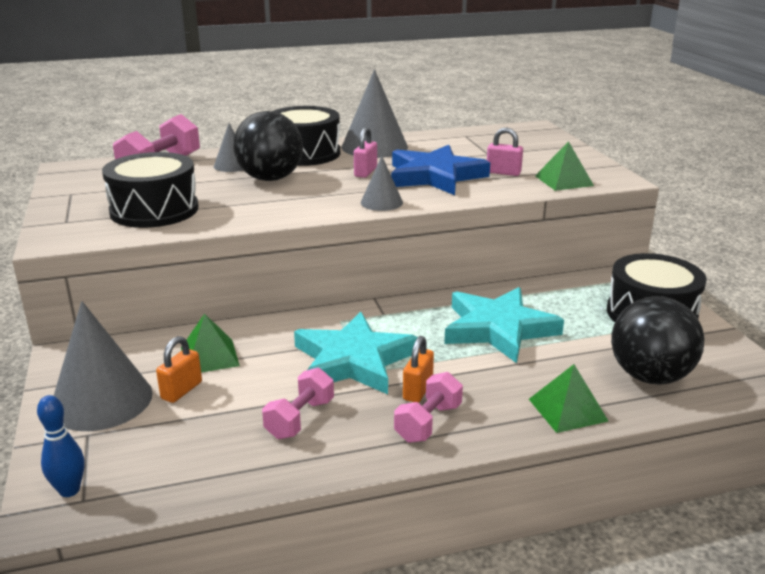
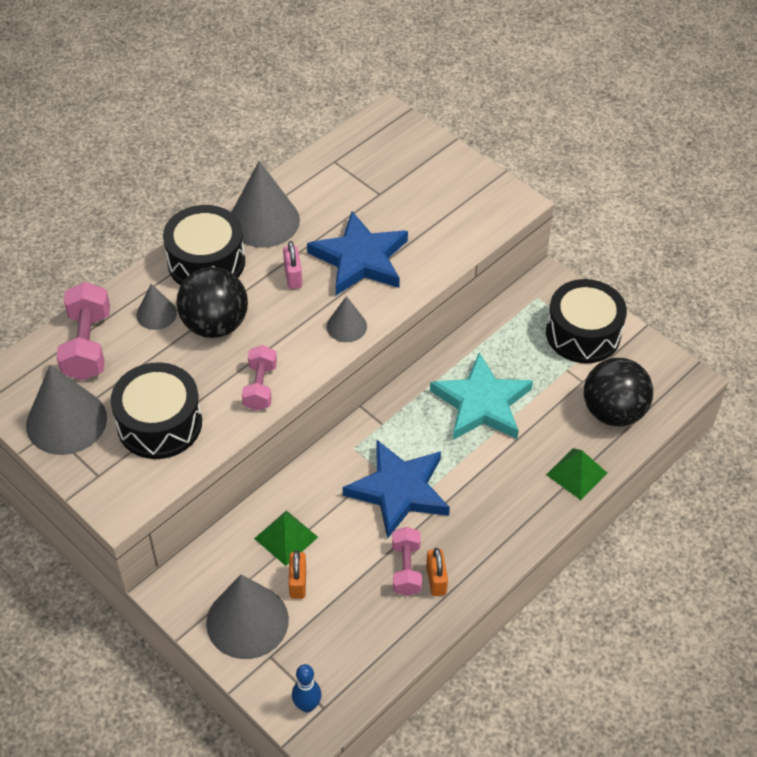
camera: 30 degrees left, 25 degrees up
(88, 192) = (66, 421): none -> grey cone
(353, 360) = (399, 491): turquoise star -> blue star
(418, 390) = (466, 501): orange padlock -> orange padlock (436, 580)
(428, 423) = (494, 530): pink dumbbell -> pink dumbbell (260, 387)
(503, 173) = (415, 228): pink padlock -> none
(564, 180) = (474, 223): green pyramid -> none

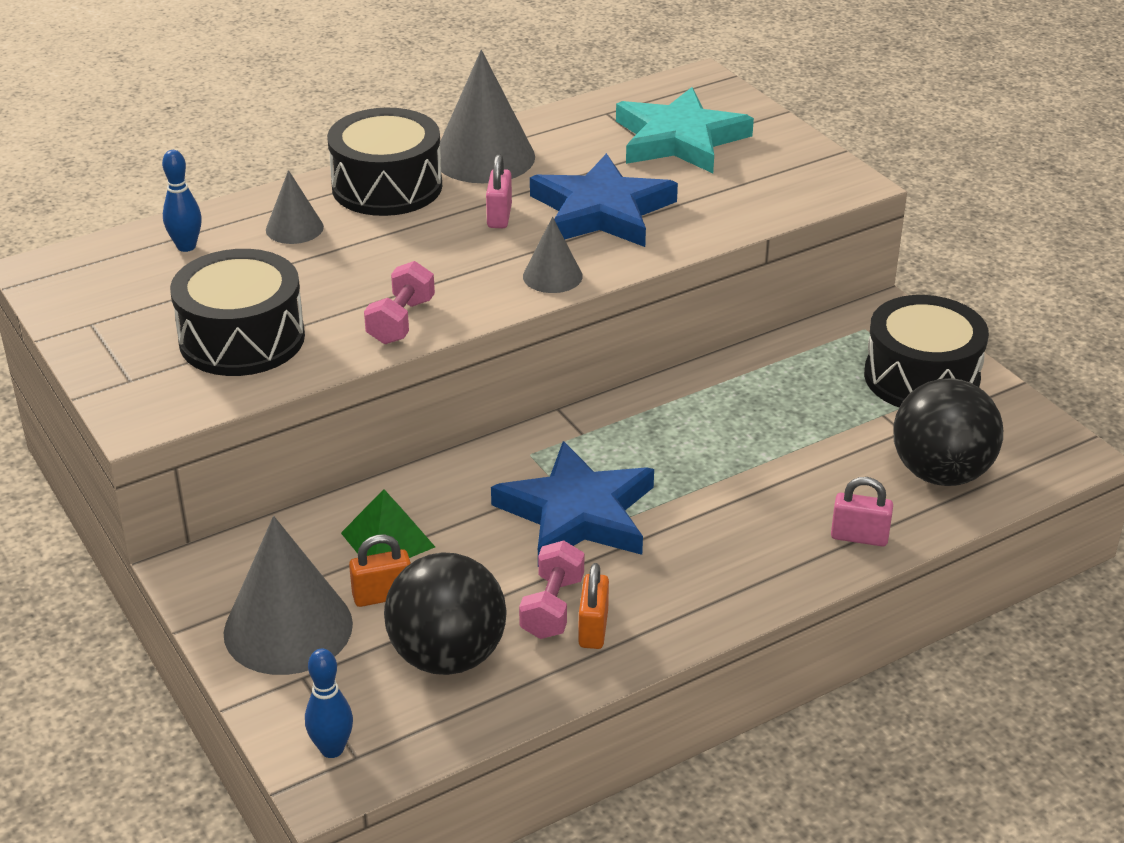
camera: 15 degrees right, 15 degrees down
(66, 421) = (117, 318): grey cone -> none
(87, 345) = (186, 246): pink dumbbell -> blue bowling pin
(215, 324) = (368, 249): black ball -> black ball (447, 656)
(298, 583) = (382, 596): orange padlock -> orange padlock turned 60 degrees clockwise
(481, 403) = (739, 433): turquoise star -> turquoise star (679, 139)
(576, 473) = (859, 537): green pyramid -> pink padlock

